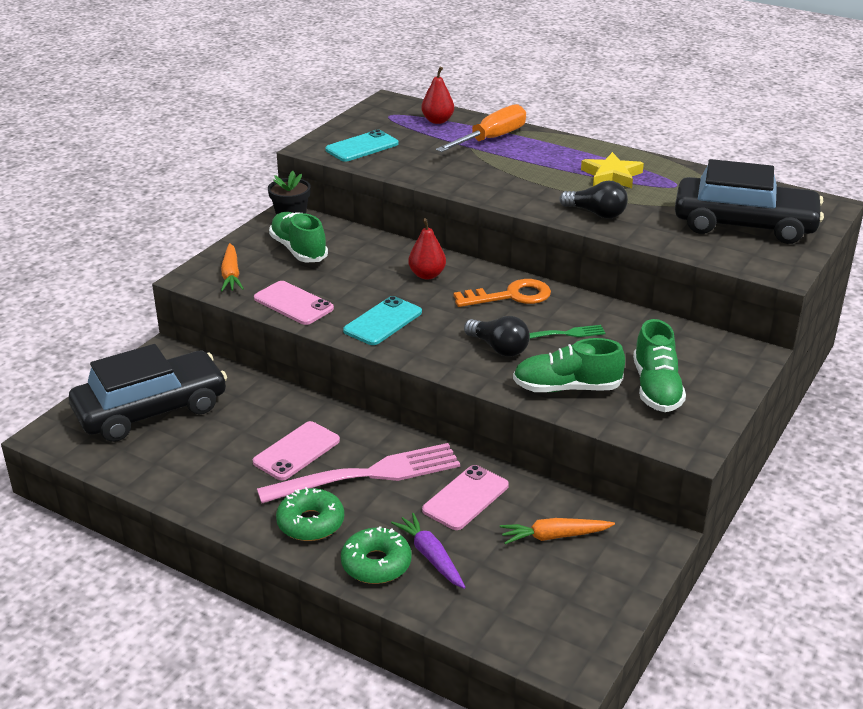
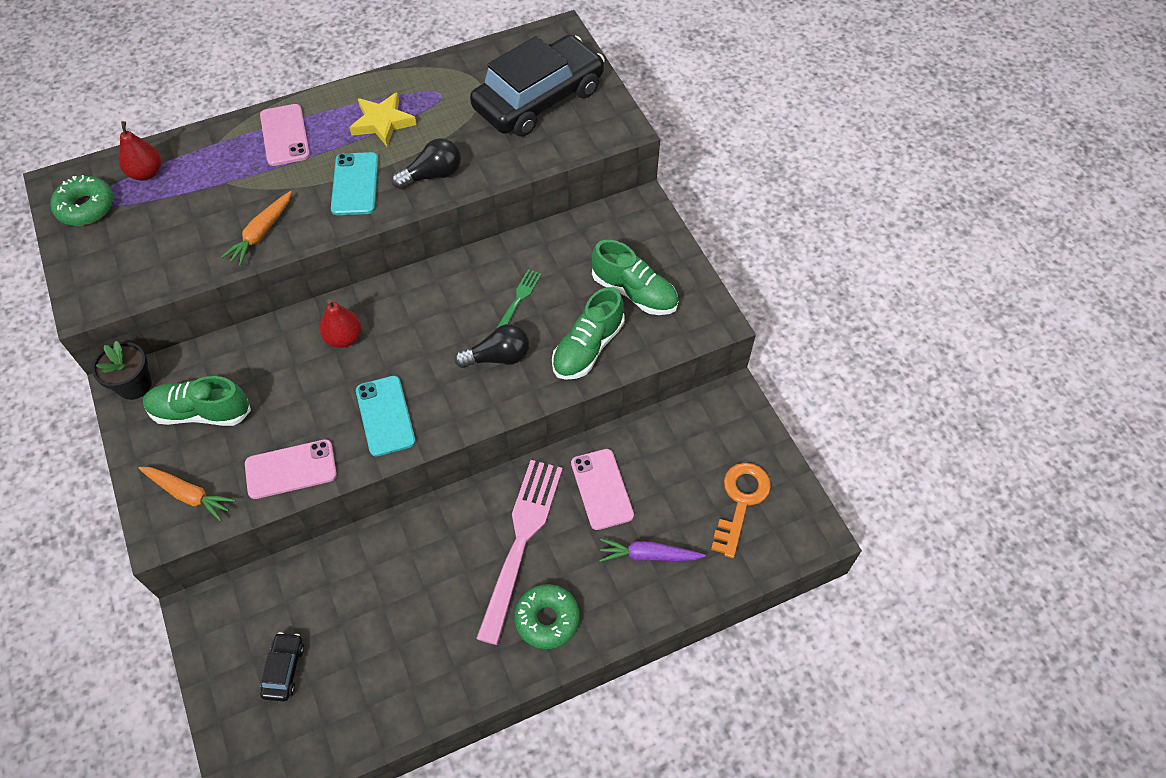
camera: 55 degrees left, 25 degrees up
(151, 409) = (284, 669): black car -> black car, size x0.40
(296, 451) = (447, 578): pink phone -> pink phone (285, 135)
(362, 147) = (131, 263): turquoise phone -> turquoise phone (355, 184)
(376, 564) = (629, 599): green donut -> green donut (86, 207)
(491, 139) = (228, 157): orange screwdriver -> none
(510, 296) = (433, 300): orange key -> orange key (741, 502)
(554, 536) = (686, 459): orange carrot -> orange carrot (261, 233)

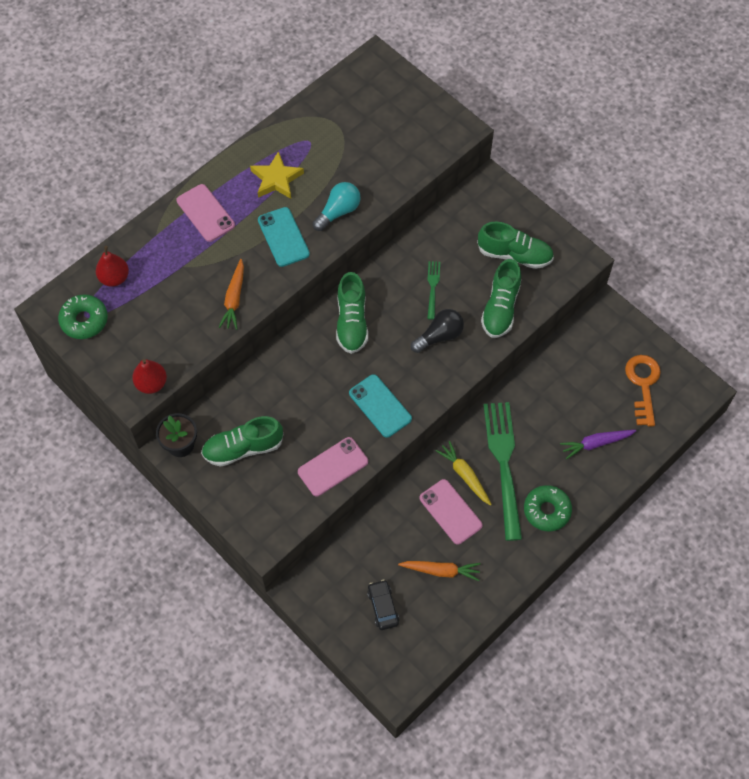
camera: 20 degrees left, 5 degrees up
(188, 494) = (269, 509): orange carrot -> orange carrot (441, 571)
(344, 338) = (318, 358): red pear -> red pear (151, 383)
(404, 310) = (351, 322): none -> green shoe
(432, 175) = (338, 212): black light bulb -> turquoise light bulb
(466, 538) = (464, 475): none -> yellow carrot
(521, 541) = (504, 464): pink fork -> green fork
(538, 99) = (387, 123): black car -> none
(601, 489) = (543, 408): pink phone -> pink phone (450, 512)

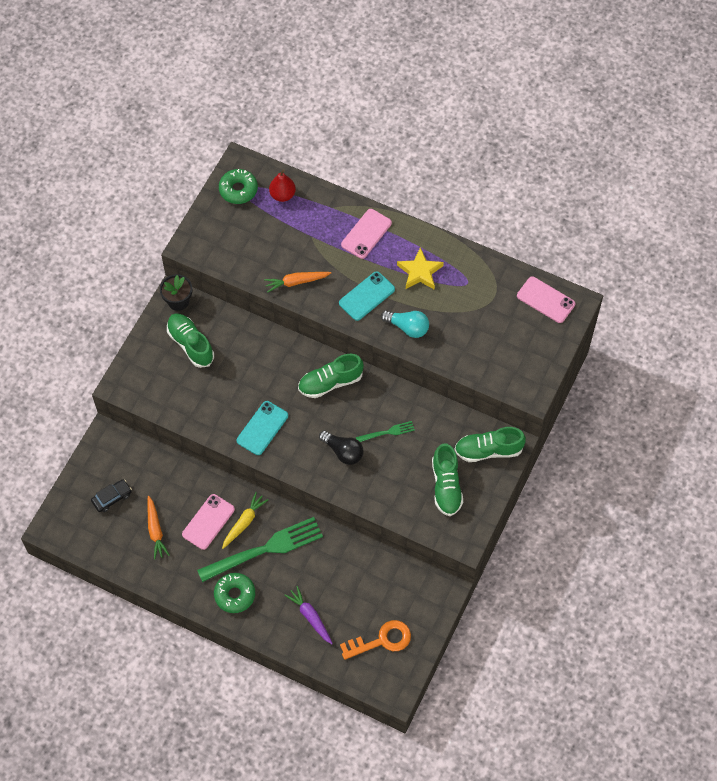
camera: 70 degrees right, 0 degrees up
(151, 383) = (202, 254): red pear -> none
(333, 466) = (197, 412): pink phone -> pink phone (545, 300)
(500, 308) = (388, 490): green shoe -> green shoe (488, 450)

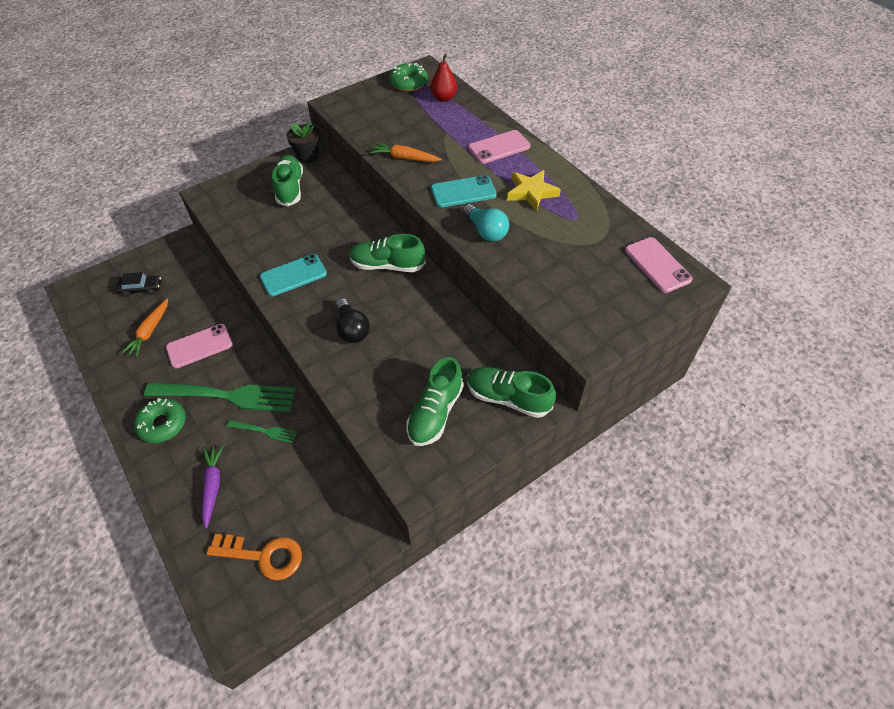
camera: 30 degrees right, 10 degrees down
(244, 522) = (229, 362): yellow carrot -> none
(387, 432) = (410, 331): green fork -> green fork (264, 431)

